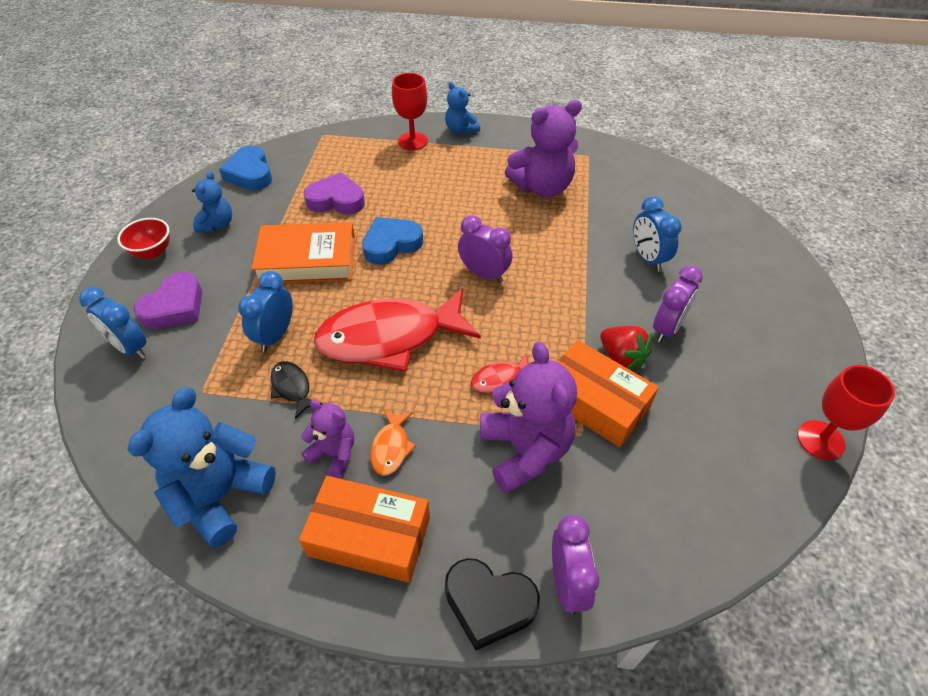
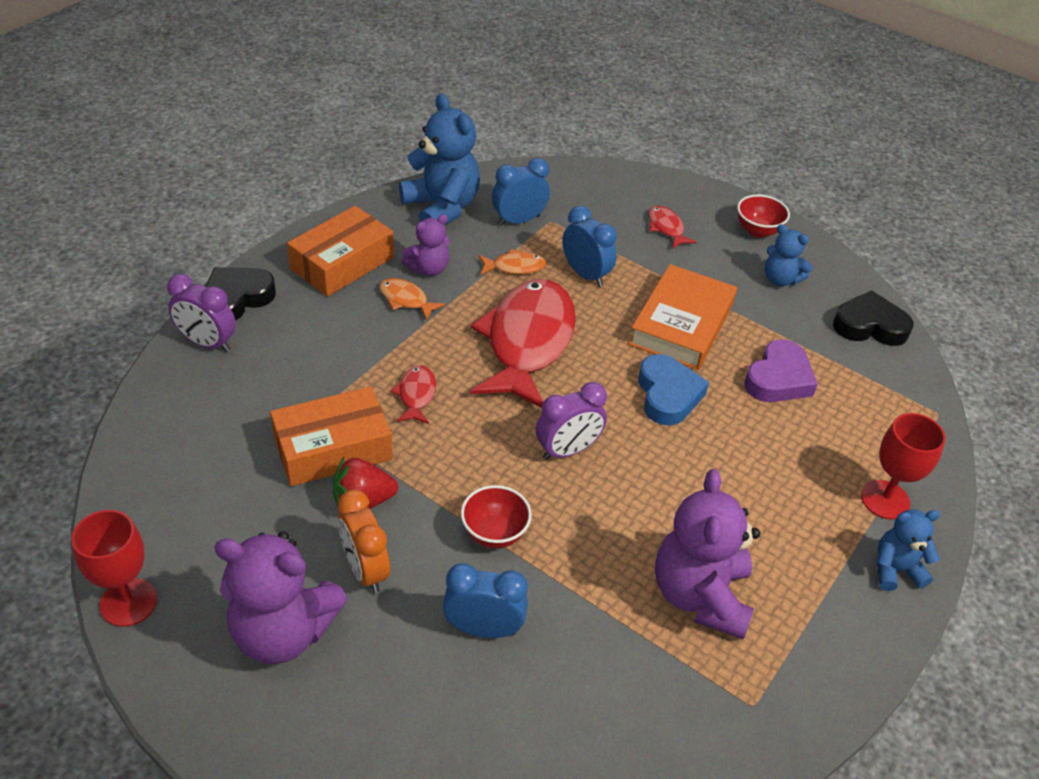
camera: 115 degrees right, 5 degrees down
(130, 347) = (630, 196): blue clock -> blue clock (518, 220)
(175, 307) = (666, 228): purple heart -> red fish
(250, 173) = (869, 326): blue heart -> black heart
(292, 388) = (515, 267): black fish -> orange fish
(525, 450) = (330, 374): purple teddy bear -> purple teddy bear (283, 631)
(582, 281) = (494, 533): none -> red bowl
(667, 328) = (365, 570): purple clock -> orange clock

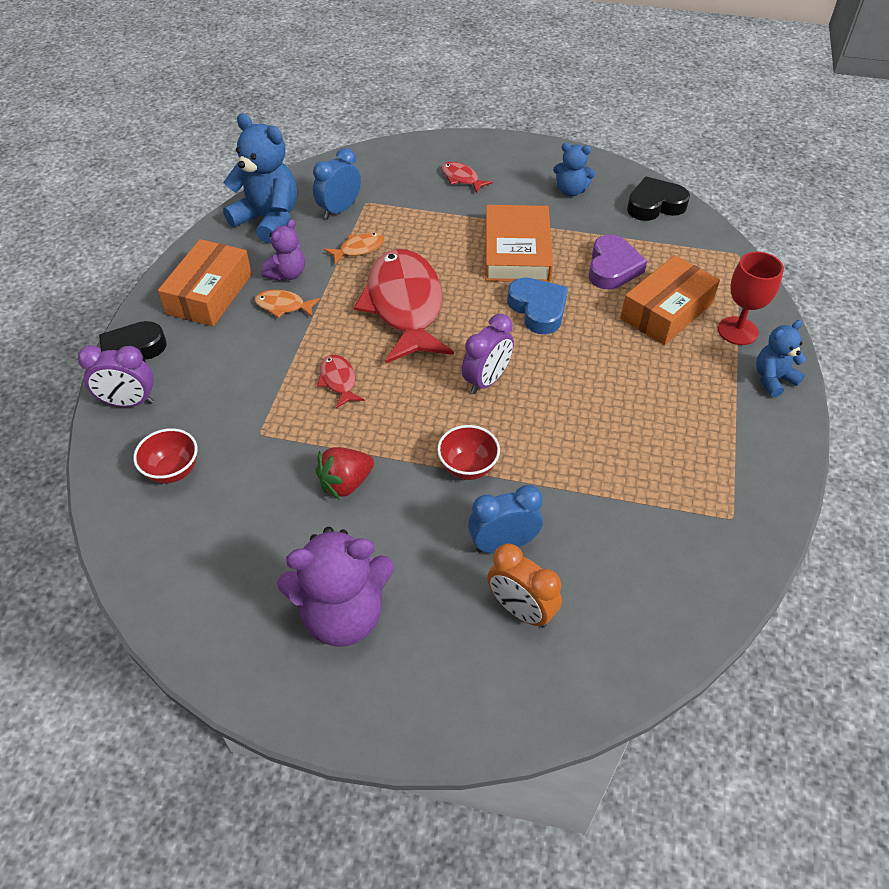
camera: 20 degrees left, 5 degrees up
(128, 602) = (193, 647): red goblet -> none
(333, 448) = (294, 450): orange box -> orange box (666, 311)
(365, 570) = (381, 537): orange clock -> orange clock (520, 610)
(585, 274) = (419, 236): blue clock -> none
(700, 595) = (649, 453): purple teddy bear -> none
(757, 231) = (532, 159): red bowl -> red bowl (173, 471)

